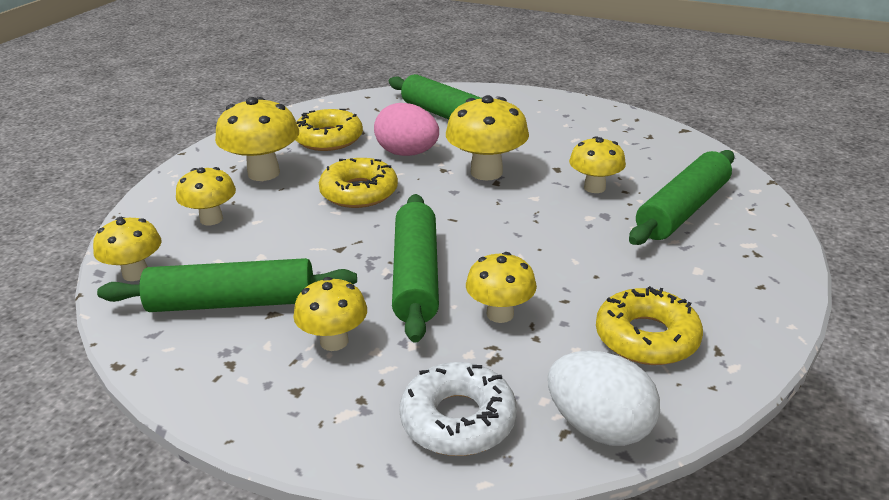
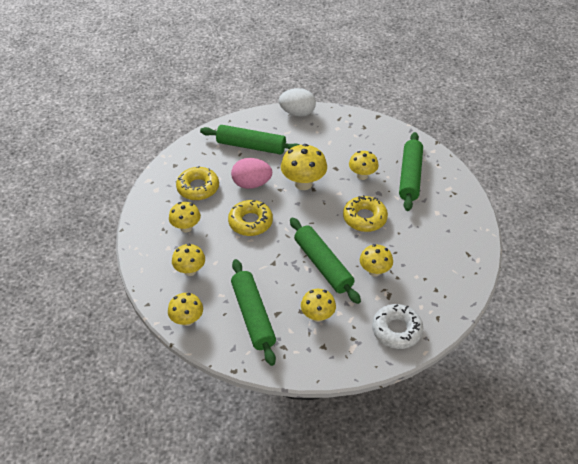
camera: 30 degrees left, 15 degrees up
(232, 302) = (253, 315): green rolling pin -> green rolling pin turned 75 degrees counterclockwise
(264, 173) = (186, 227): yellow mushroom -> yellow mushroom, size x0.65
(599, 427) = (448, 309): white egg -> white egg (297, 113)
(646, 337) = (439, 258): yellow donut -> yellow donut (364, 218)

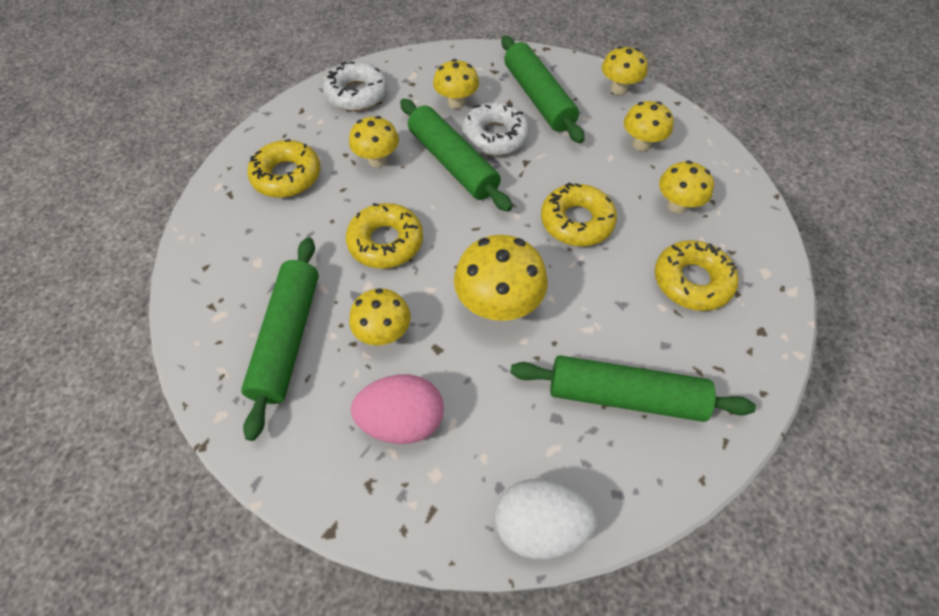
camera: 175 degrees right, 10 degrees up
(251, 184) = (596, 297): pink egg -> pink egg (402, 421)
(291, 284) = (495, 136): none -> white donut
(434, 263) = (287, 176): none -> yellow donut

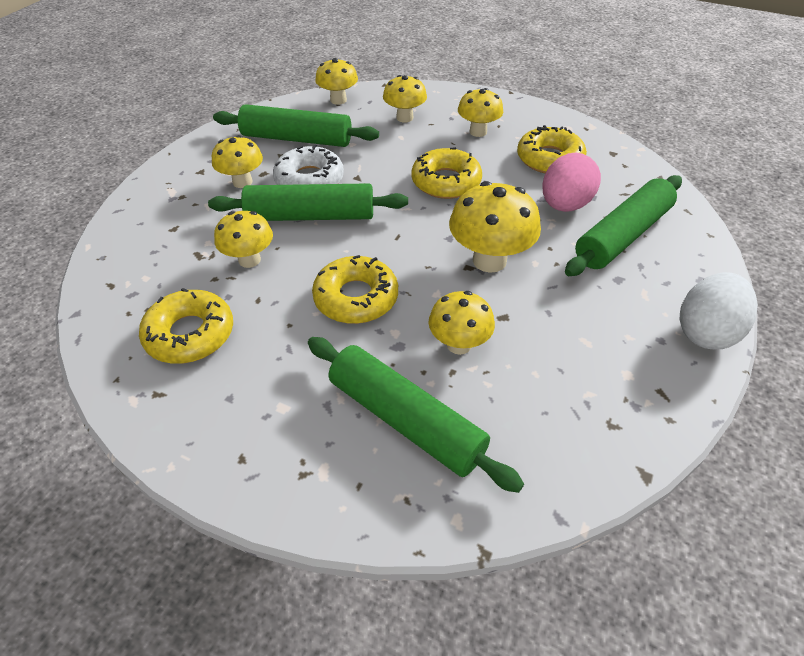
camera: 55 degrees left, 10 degrees down
(357, 94) = (145, 236): white donut -> none
(402, 421) = (561, 372): pink egg -> pink egg (564, 205)

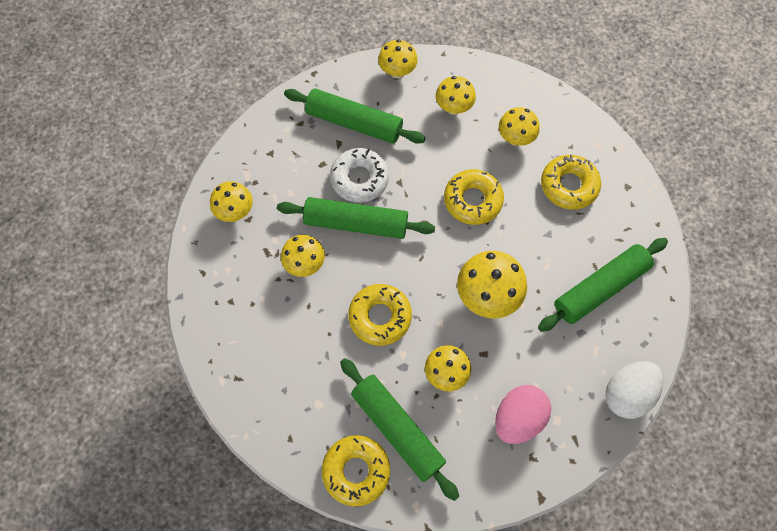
camera: 10 degrees right, 20 degrees up
(190, 334) = (259, 330): yellow donut -> yellow donut (356, 471)
(242, 182) = (304, 173): yellow mushroom -> yellow mushroom (235, 212)
(564, 205) = (564, 245): pink egg -> pink egg (518, 418)

